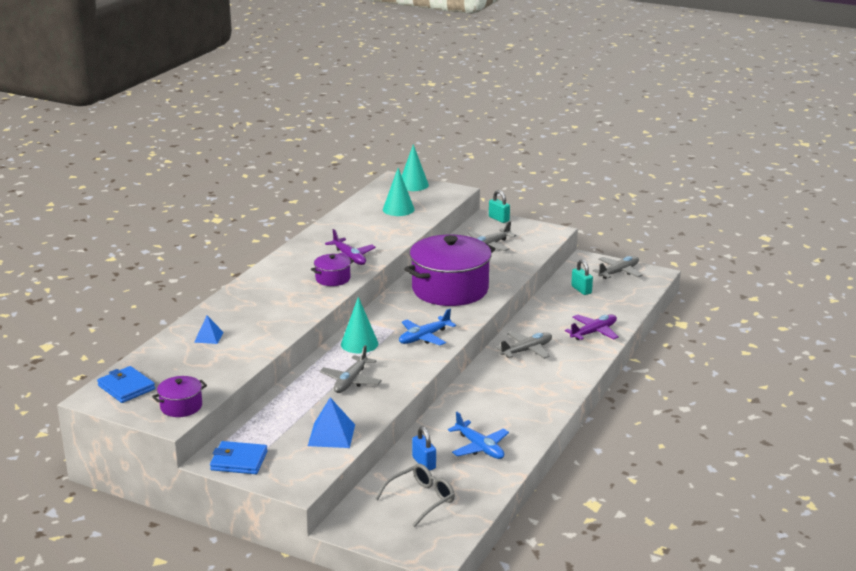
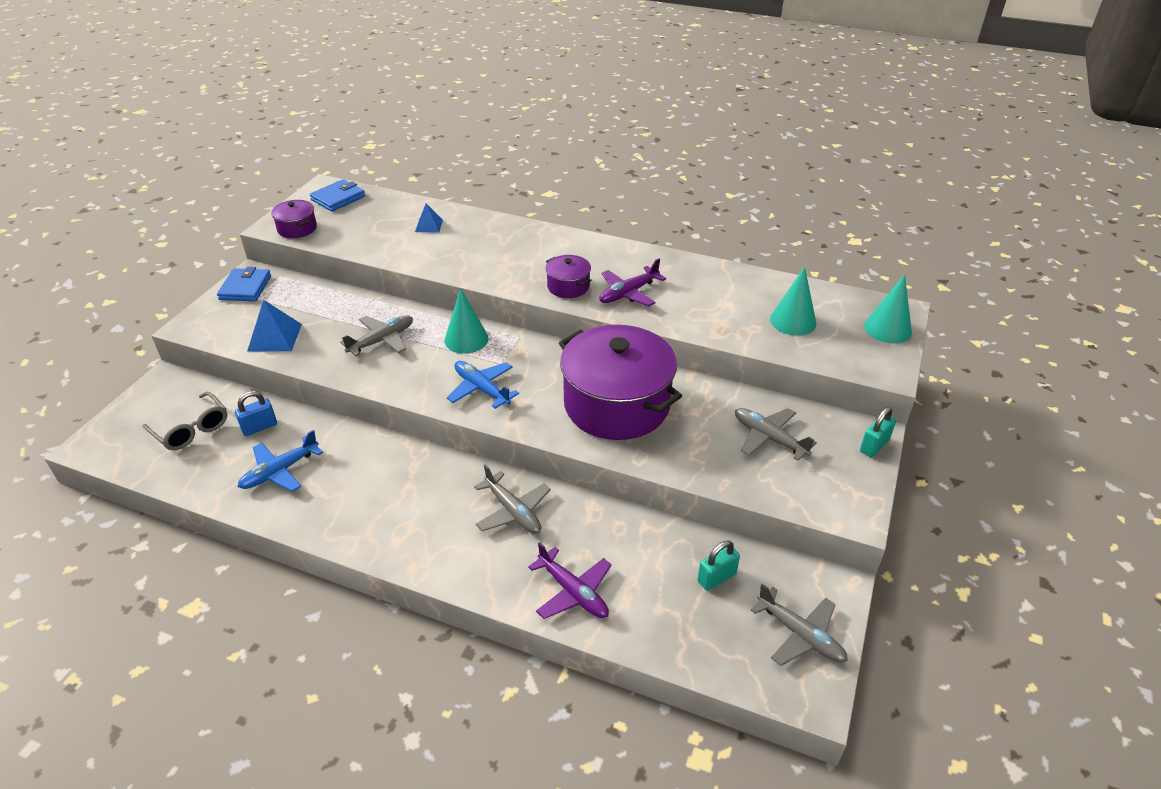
camera: 85 degrees right, 15 degrees up
(351, 381) = (382, 340): grey plane -> grey plane turned 120 degrees clockwise

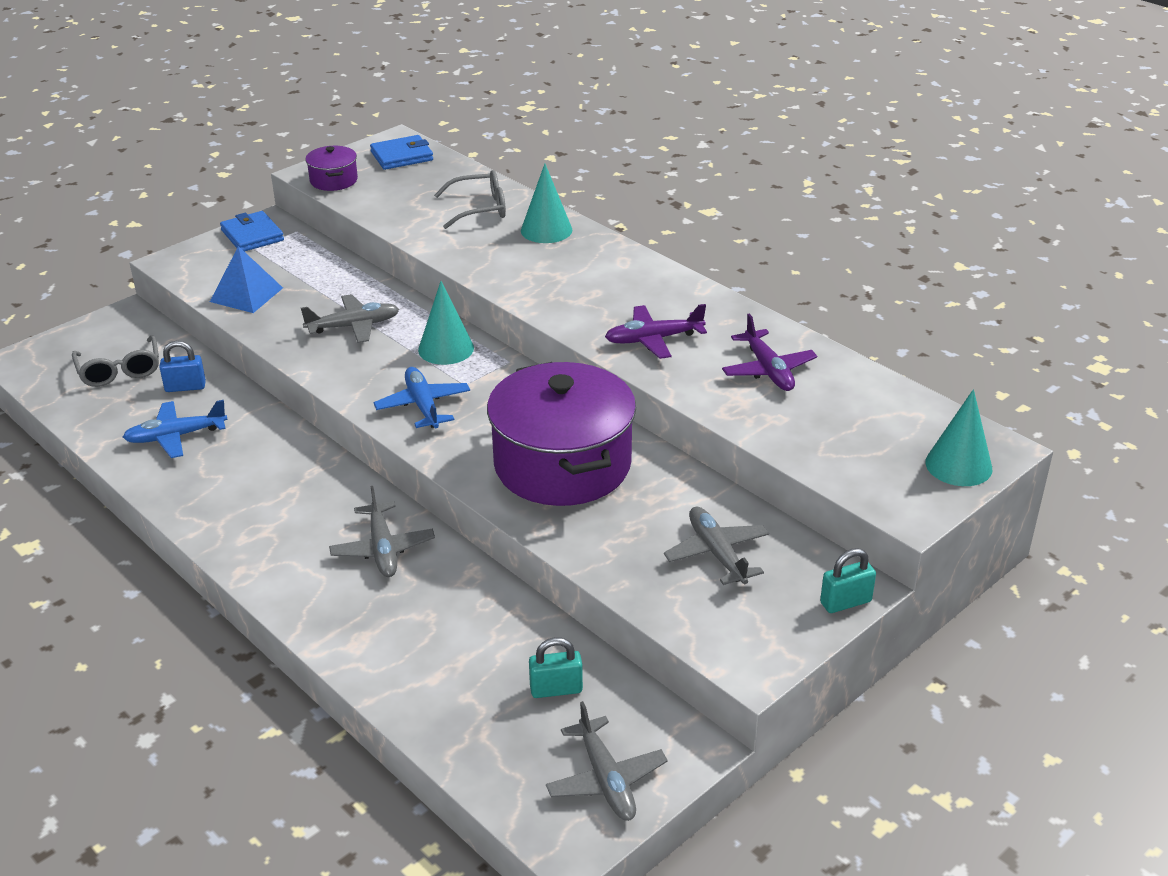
camera: 25 degrees right, 5 degrees down
(245, 288) = (252, 235): blue wallet -> blue wallet turned 60 degrees counterclockwise
(429, 225) = (479, 209): blue pyramid -> grey glasses
(568, 286) = (587, 314): purple pot -> none
(573, 592) = (386, 649): purple plane -> purple plane (768, 370)
(793, 321) = (836, 423): turquoise cone -> turquoise cone (546, 230)

